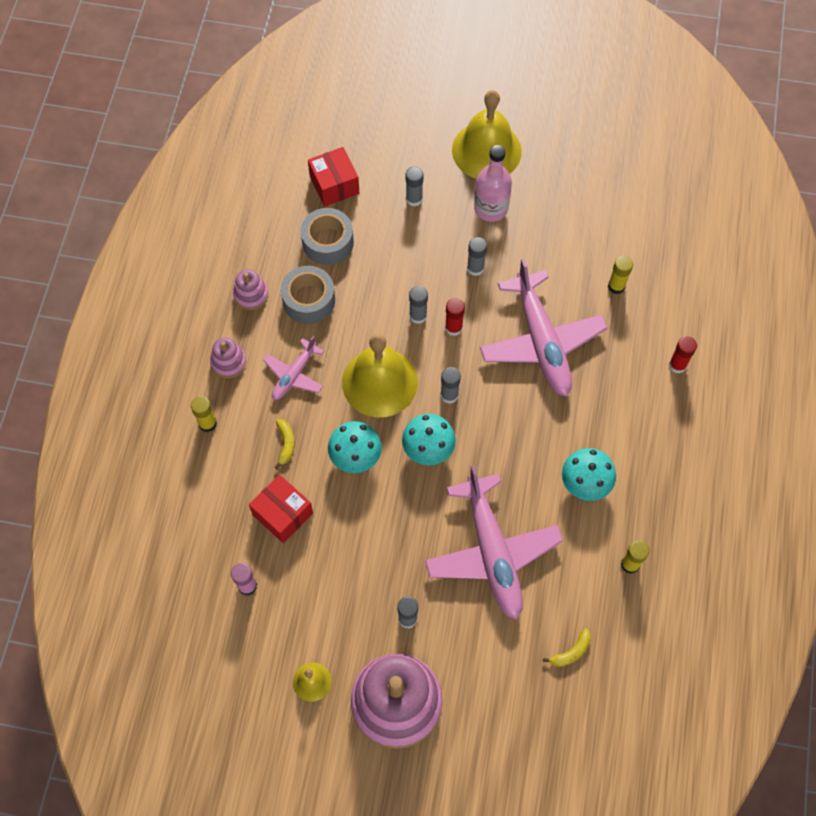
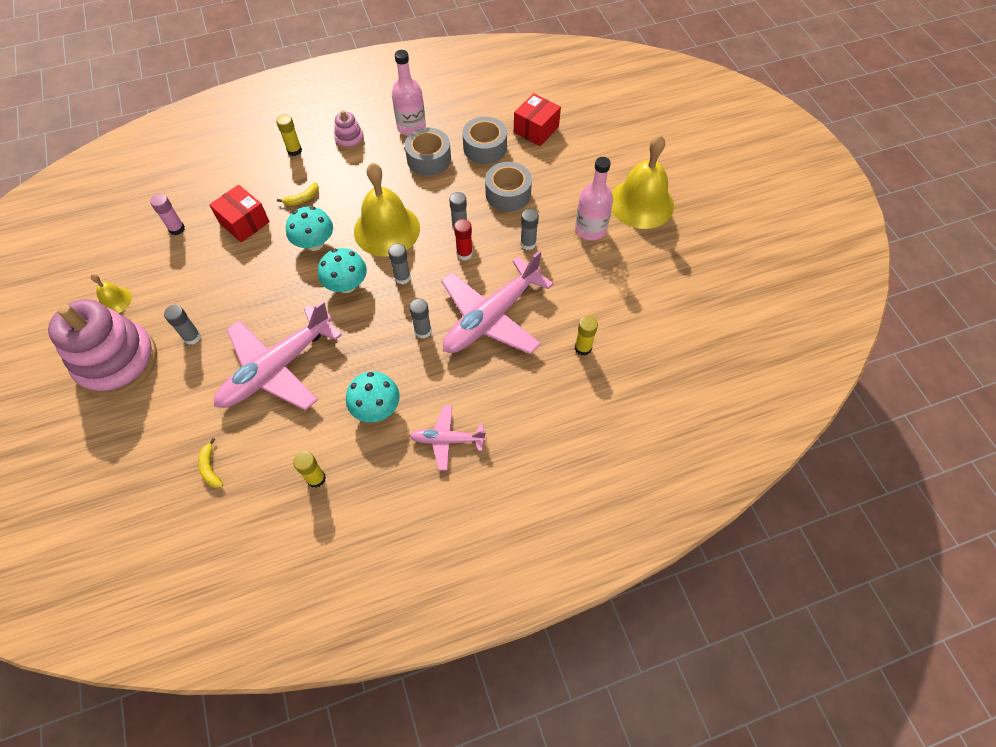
camera: 60 degrees right, 5 degrees down
(251, 295) = (411, 127): pink stacking toy -> pink bottle
(282, 514) = (244, 223): red box -> red box turned 60 degrees counterclockwise
(294, 375) = (362, 178): pink plane -> pink plane (447, 440)
(403, 253) = (508, 194): none -> grey tape
(414, 199) = (560, 179): grey glue stick -> grey glue stick (423, 331)
(571, 652) = (210, 468): yellow banana -> yellow banana turned 45 degrees clockwise
(677, 365) = (537, 430): red glue stick -> none

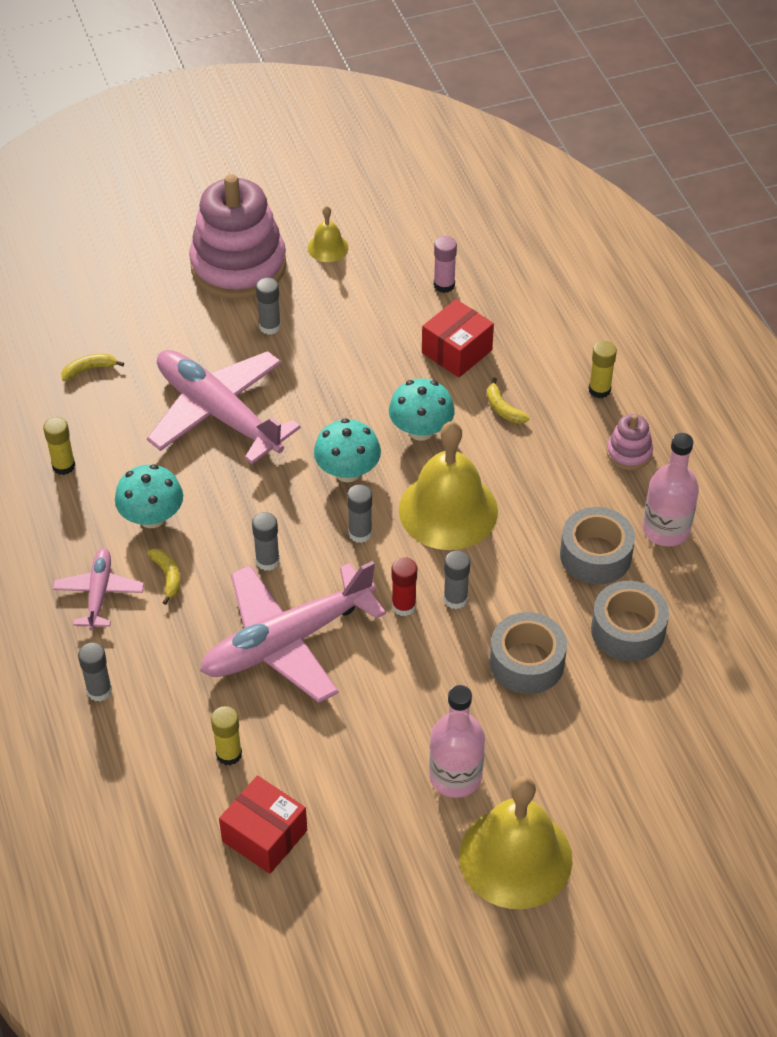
camera: 90 degrees right, 10 degrees down
(433, 394) = (167, 577): none -> yellow banana
(492, 317) = (287, 641): pink plane -> pink plane turned 75 degrees counterclockwise
(528, 243) = (424, 688): grey glue stick -> grey glue stick (99, 691)
(536, 130) = (678, 705): red box -> red box (264, 836)

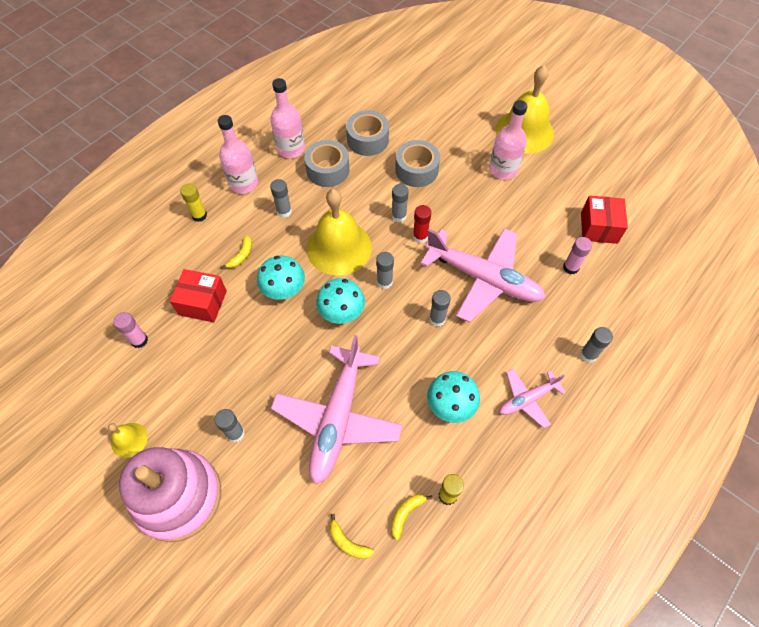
camera: 120 degrees left, 10 degrees up
(167, 577) = (487, 367): yellow banana -> yellow banana (406, 513)
(229, 754) = (570, 267): yellow glue stick -> pink glue stick
(549, 477) = (284, 211): none -> grey glue stick
(629, 453) = (243, 183): pink stacking toy -> pink bottle

